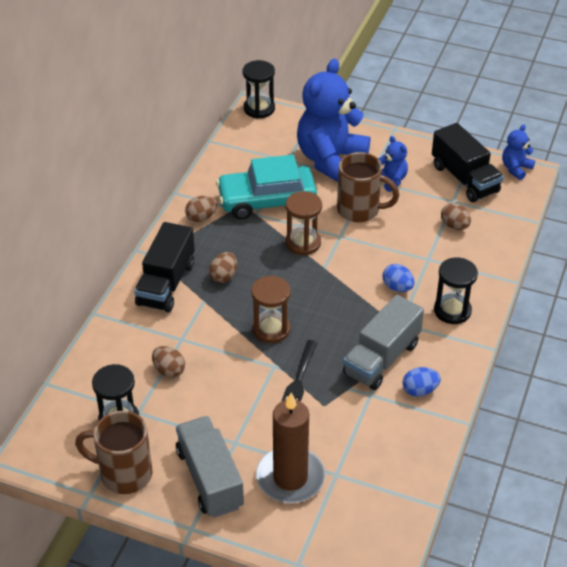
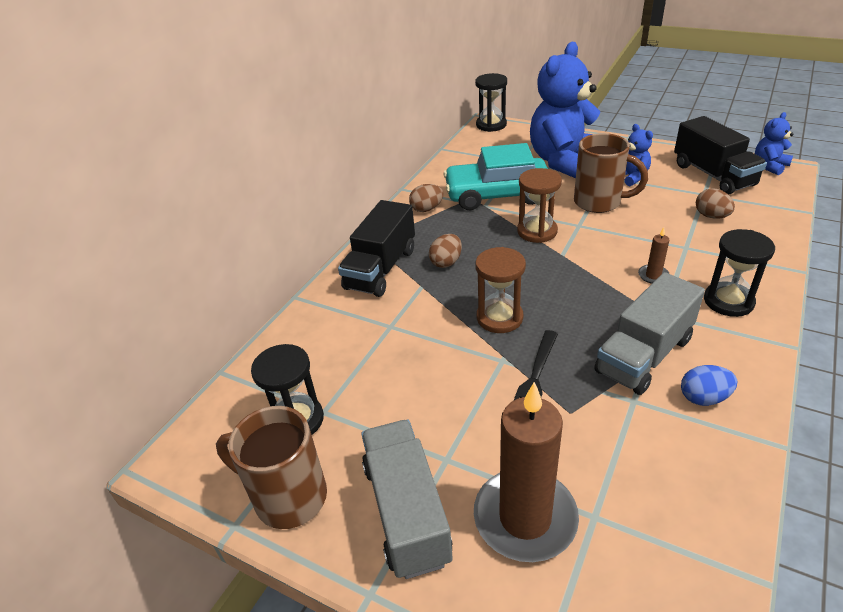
camera: 10 degrees right, 5 degrees down
(169, 370) = (370, 361): brown egg -> none
(397, 287) = (653, 275): blue egg -> brown candle

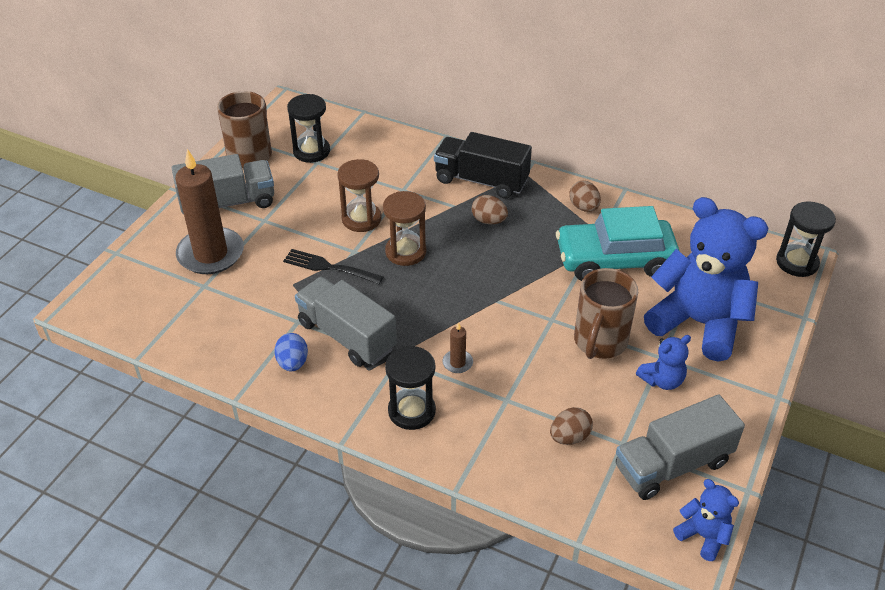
camera: 85 degrees right, 5 degrees up
(497, 194) = (614, 260): turquoise car -> turquoise car turned 90 degrees counterclockwise
(537, 231) = (540, 286): brown hourglass -> brown hourglass (361, 219)
(713, 175) = (672, 465): black truck -> grey truck

